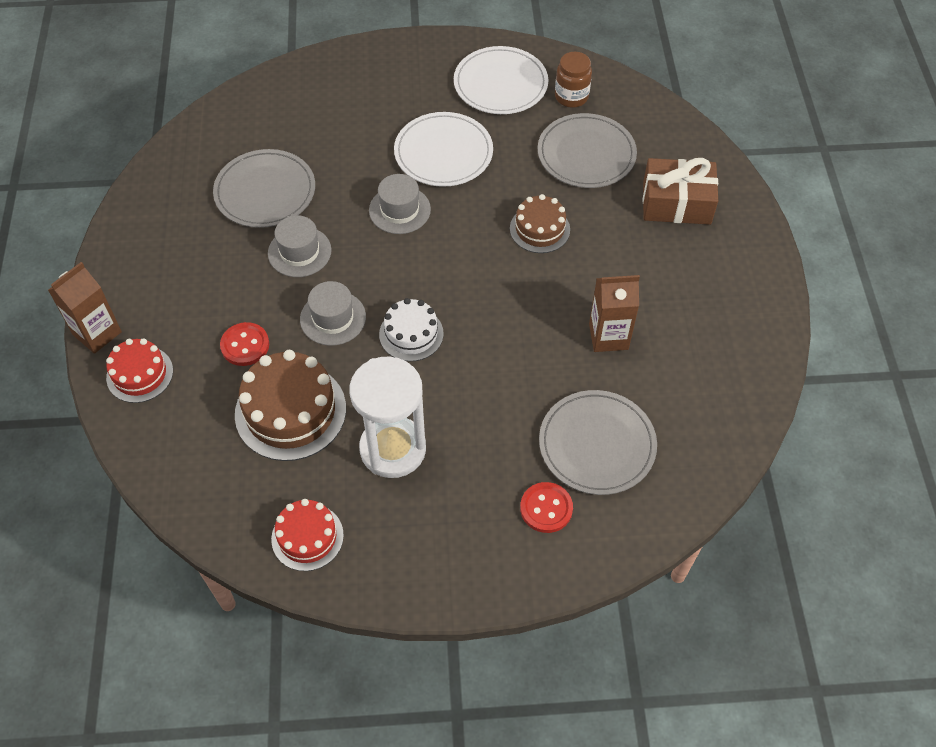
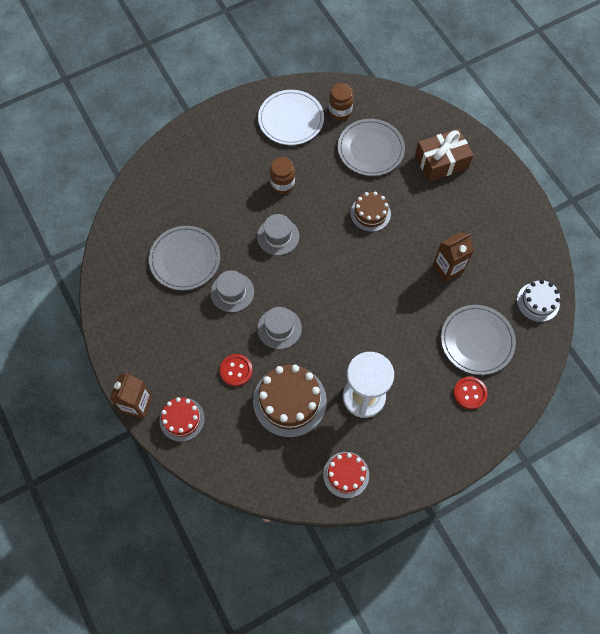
camera: 25 degrees left, 10 degrees up
(411, 334) = (332, 318): white cake -> white cake (538, 302)
(443, 152) = (282, 184): white plate -> brown jar

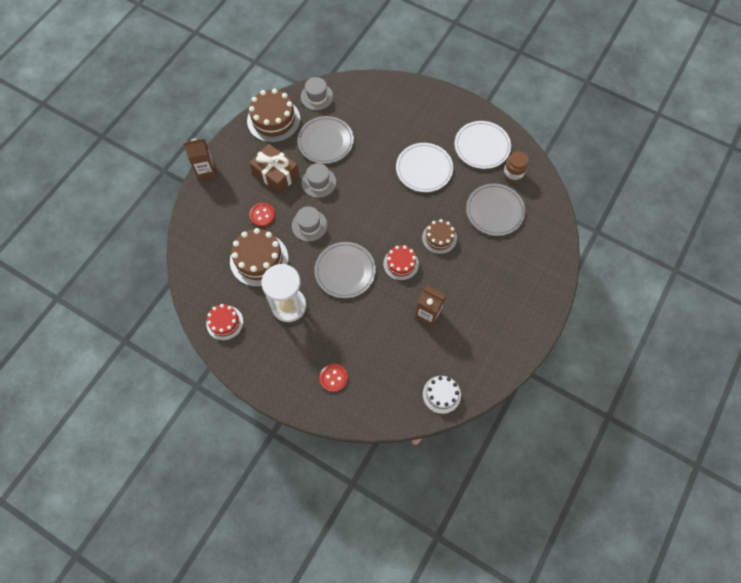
camera: 60 degrees right, 0 degrees up
(119, 298) = (273, 120): none -> brown cake
(182, 419) = (210, 202): red cake -> red cake (401, 264)
(278, 236) = (380, 188): grey hat -> grey hat (317, 96)
(282, 184) = (424, 169): brown jar -> white plate
(441, 162) = (519, 265): brown gift -> brown gift (276, 174)
(477, 340) = (380, 363): grey plate -> grey plate (345, 271)

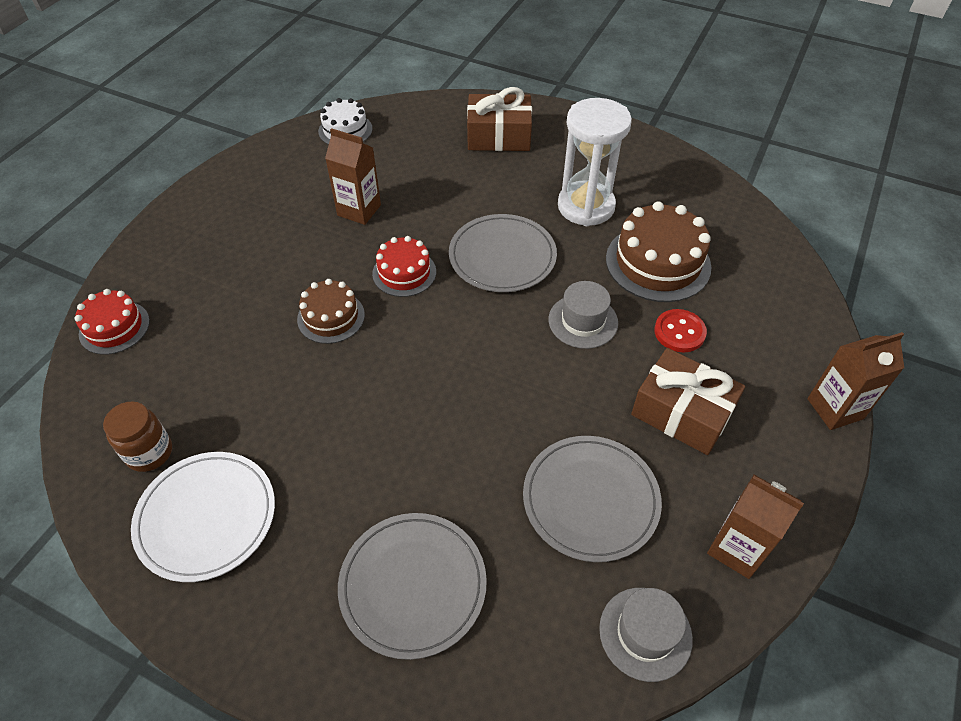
camera: 175 degrees right, 15 degrees down
(224, 322) = (679, 182): red cake -> red cake (114, 327)
(273, 120) = (737, 548): brown cake -> brown carton
(318, 182) = (584, 402): grey hat -> none
(333, 378) = (499, 136): red button -> brown gift
(424, 169) = (353, 450): white plate -> none
(495, 211) = (210, 372): grey plate -> grey plate (413, 585)

